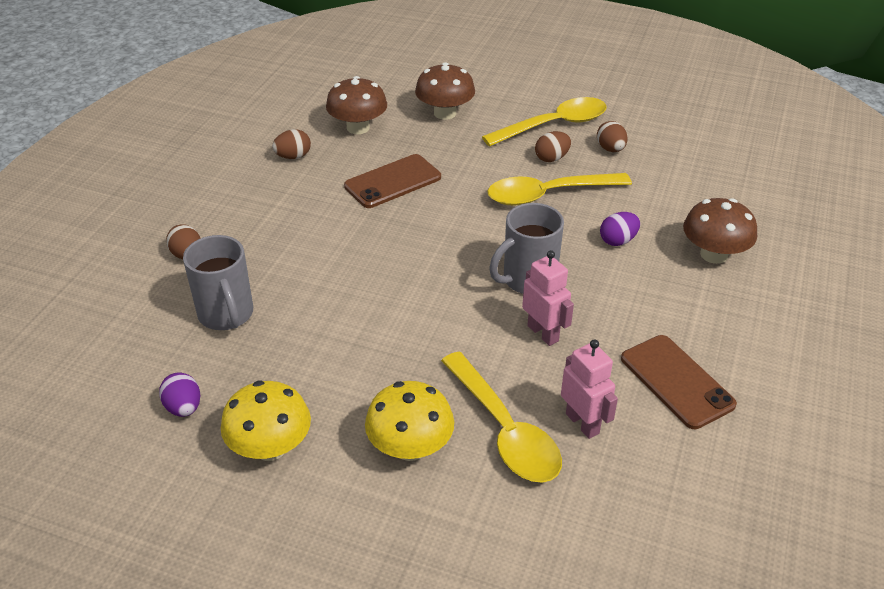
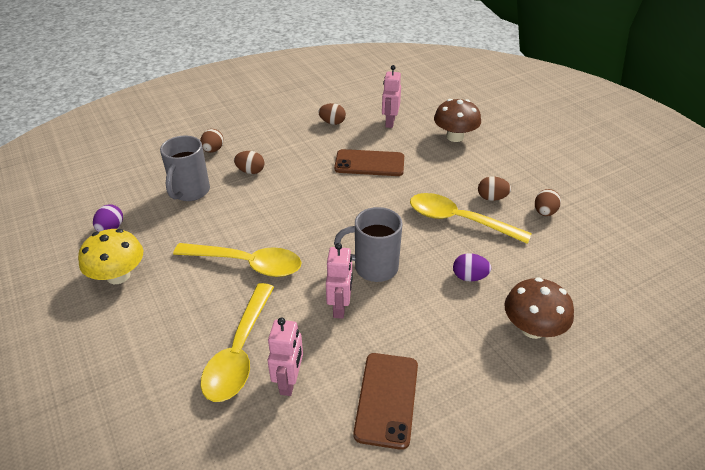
camera: 40 degrees right, 0 degrees up
(269, 255) = (250, 171): none -> brown egg
(358, 127) = (390, 122): brown mushroom -> pink robot
(410, 447) = (179, 324): yellow mushroom -> none
(554, 125) = (522, 177): yellow spoon -> yellow spoon (247, 264)

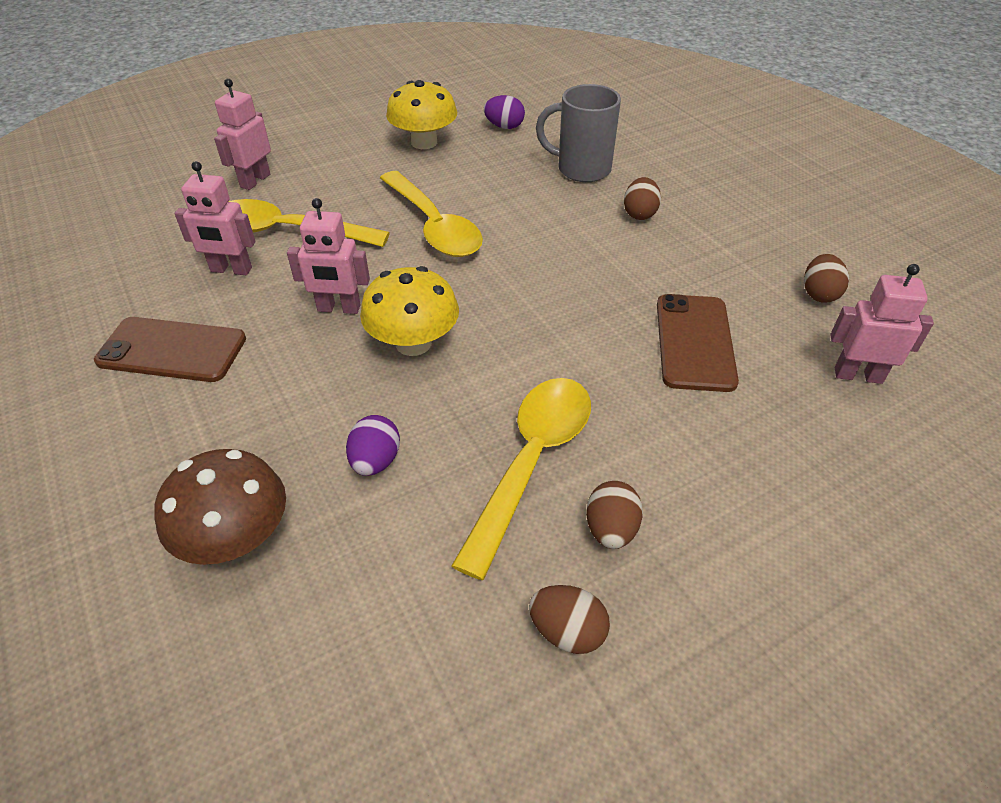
camera: 90 degrees right, 5 degrees up
(147, 392) = (255, 181): none -> pink robot
(213, 150) = (686, 177): brown egg -> none
(247, 264) = (434, 226): yellow spoon -> yellow spoon turned 45 degrees counterclockwise
(374, 267) = (413, 343): grey mug -> yellow mushroom
(455, 137) = (843, 487): brown mushroom -> none

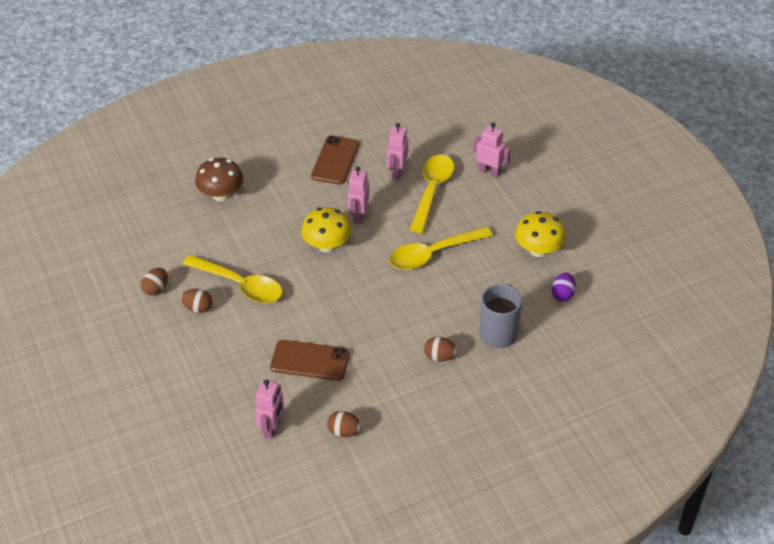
camera: 95 degrees right, 0 degrees up
(375, 461) = (251, 233): purple egg -> none

